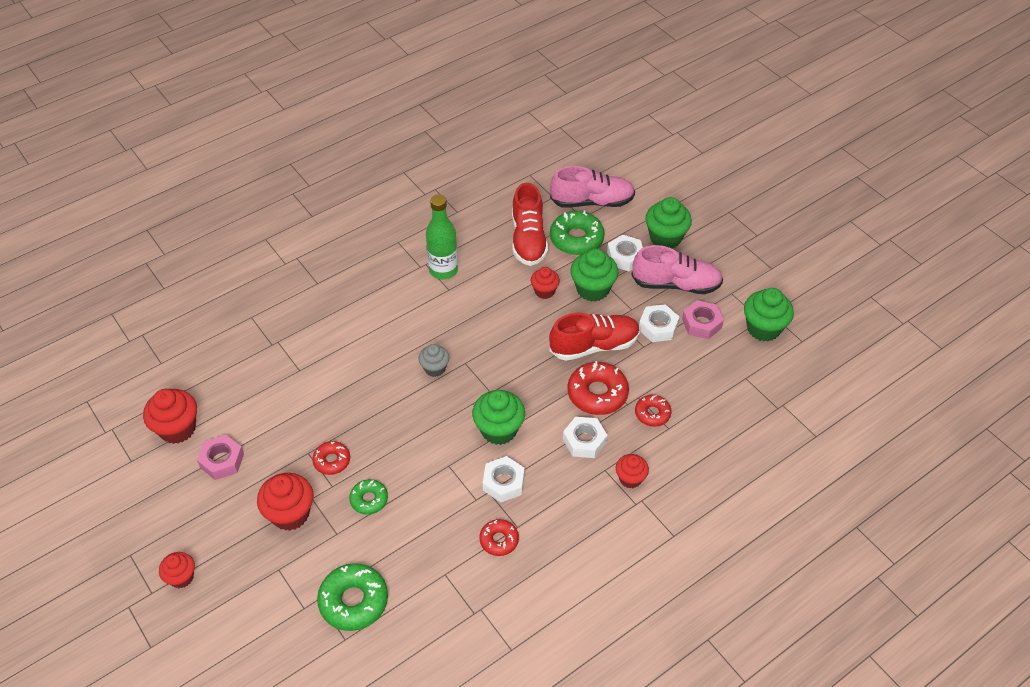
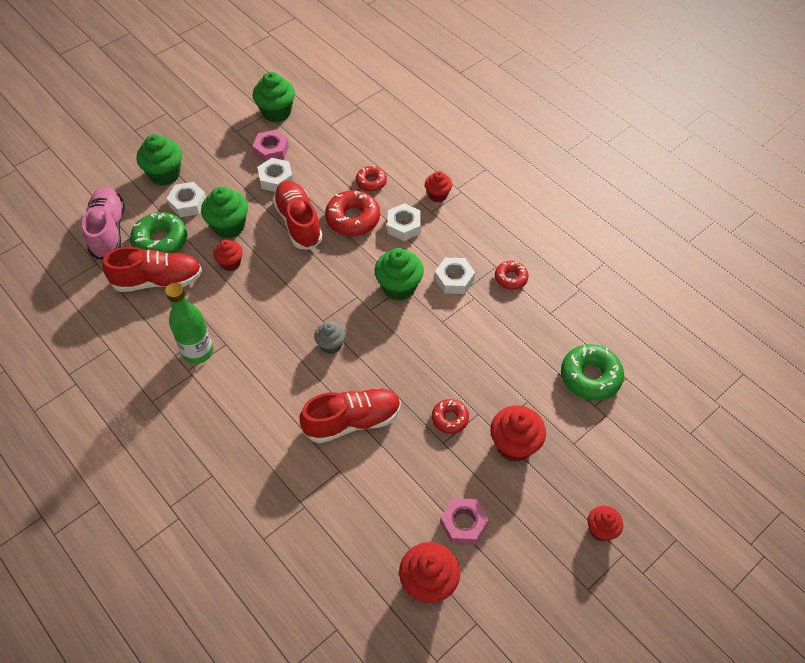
camera: 95 degrees left, 5 degrees up
(346, 382) = (352, 421): none -> red shoe
(369, 499) = (488, 380): green donut -> none
(676, 284) = (225, 167): pink shoe -> none

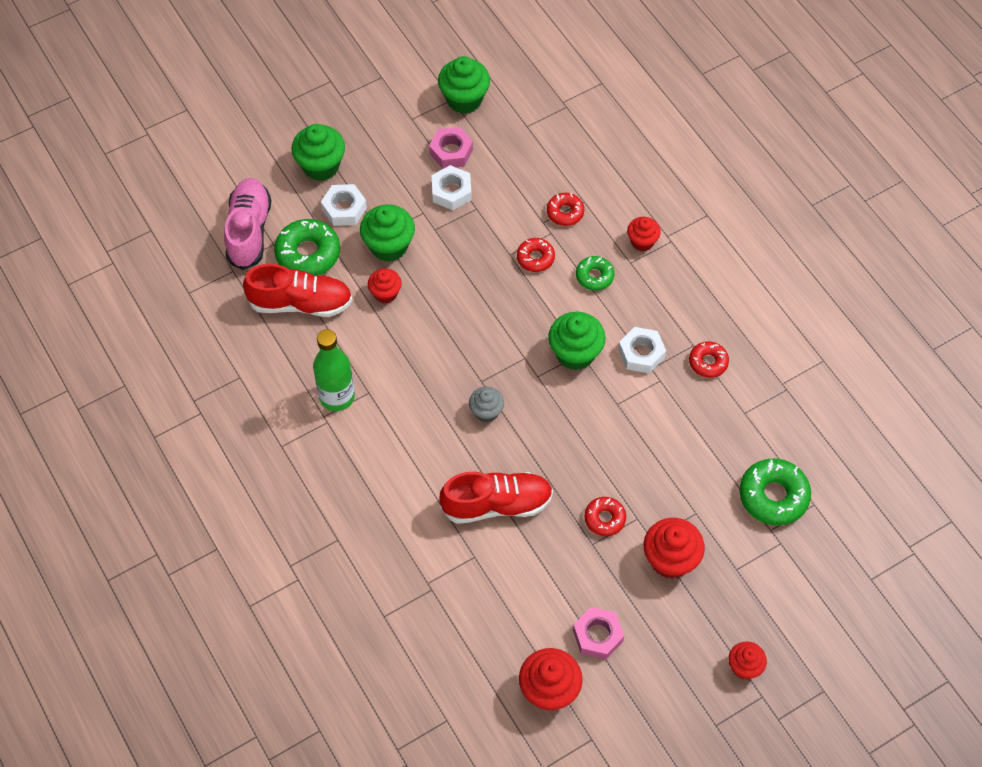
camera: 10 degrees right, 5 degrees up
(298, 223) = (471, 254): red shoe -> none
(353, 219) = (535, 258): red donut -> red donut, size x0.59
(404, 226) = (594, 276): white nut -> green donut

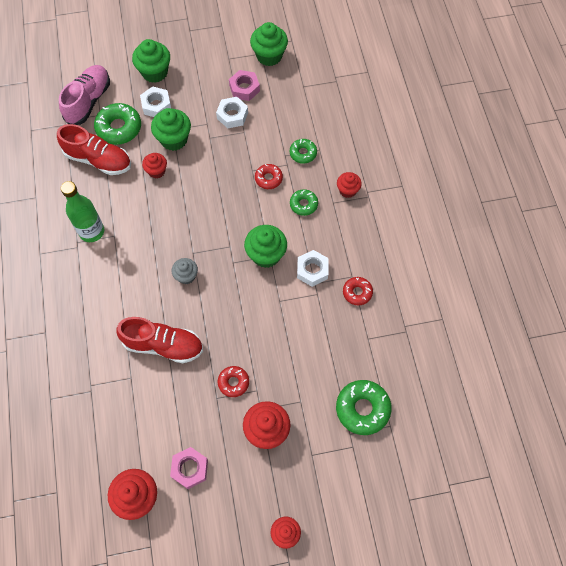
camera: 20 degrees right, 5 degrees up
(565, 212) = (303, 153): red donut -> green donut

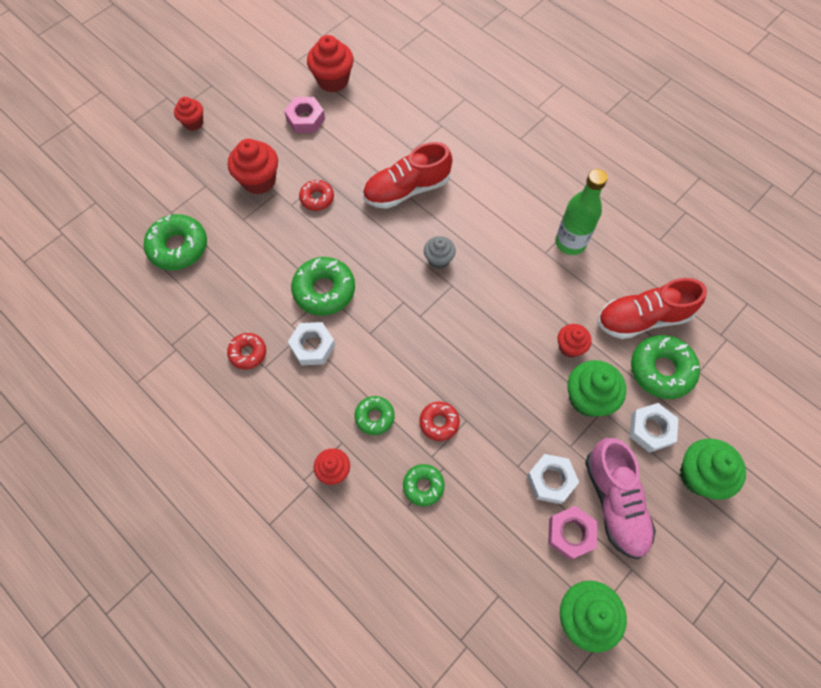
camera: 145 degrees right, 0 degrees up
(88, 101) = (729, 380): pink shoe -> pink shoe (615, 502)
(266, 255) = (374, 331): green cupcake -> none
(279, 304) = (324, 290): none -> green donut

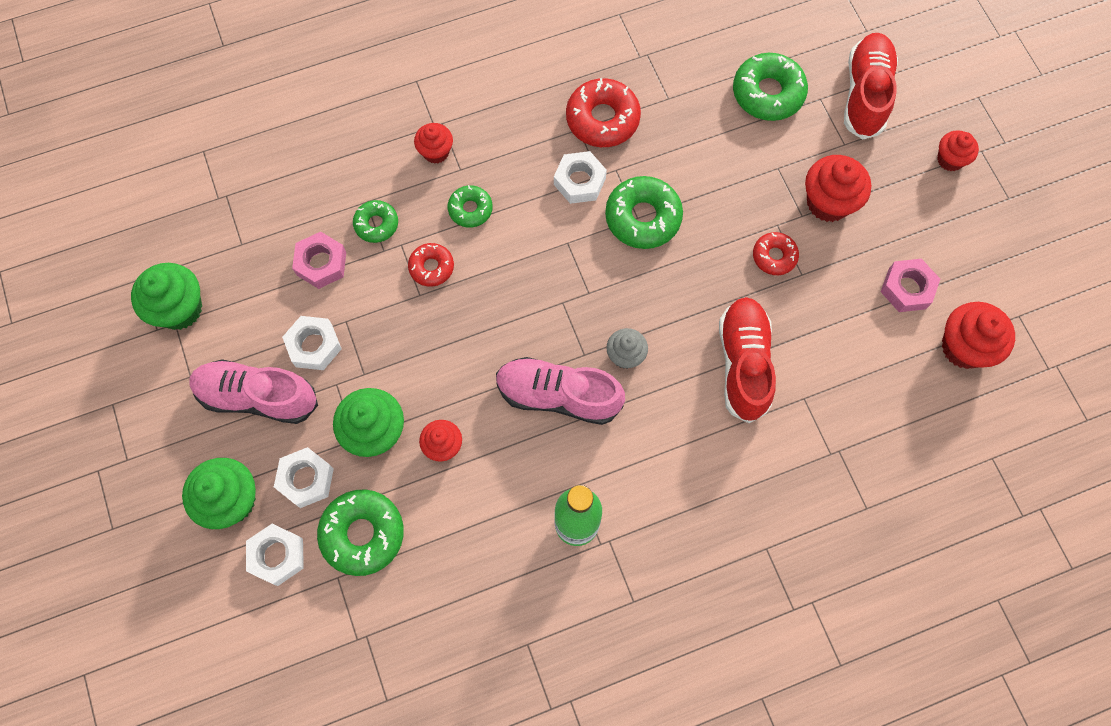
camera: 115 degrees right, 5 degrees up
(248, 353) = (602, 119): red donut -> red donut, size x1.71
(491, 289) = (558, 395): none -> pink shoe
(570, 533) = (254, 337): pink nut -> pink nut (321, 263)
(643, 318) = (434, 552): red shoe -> red shoe (865, 94)
(713, 420) = (277, 555): none -> white nut

